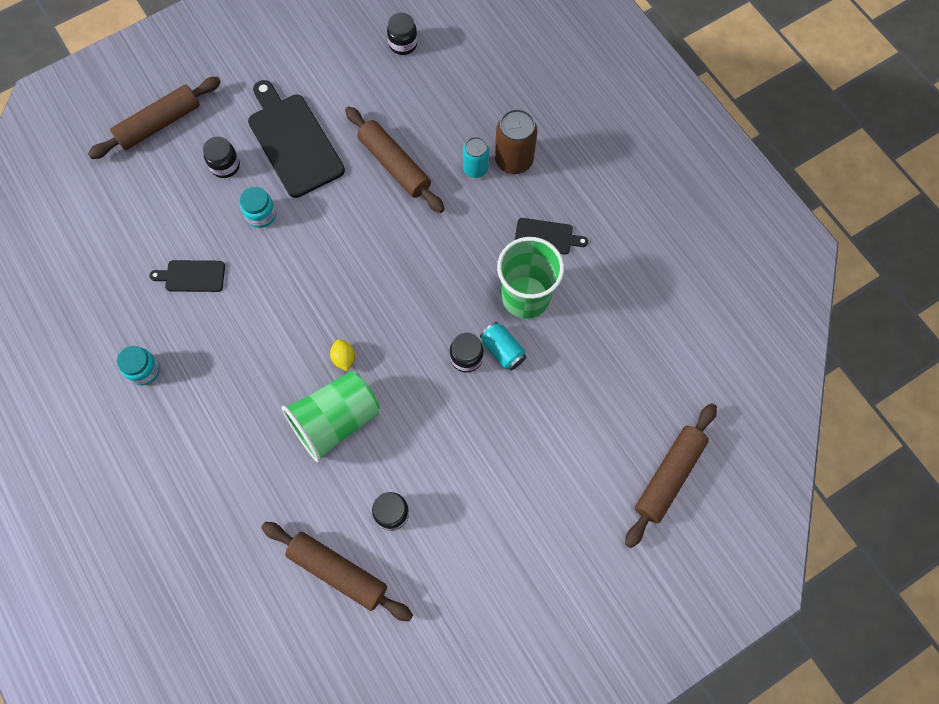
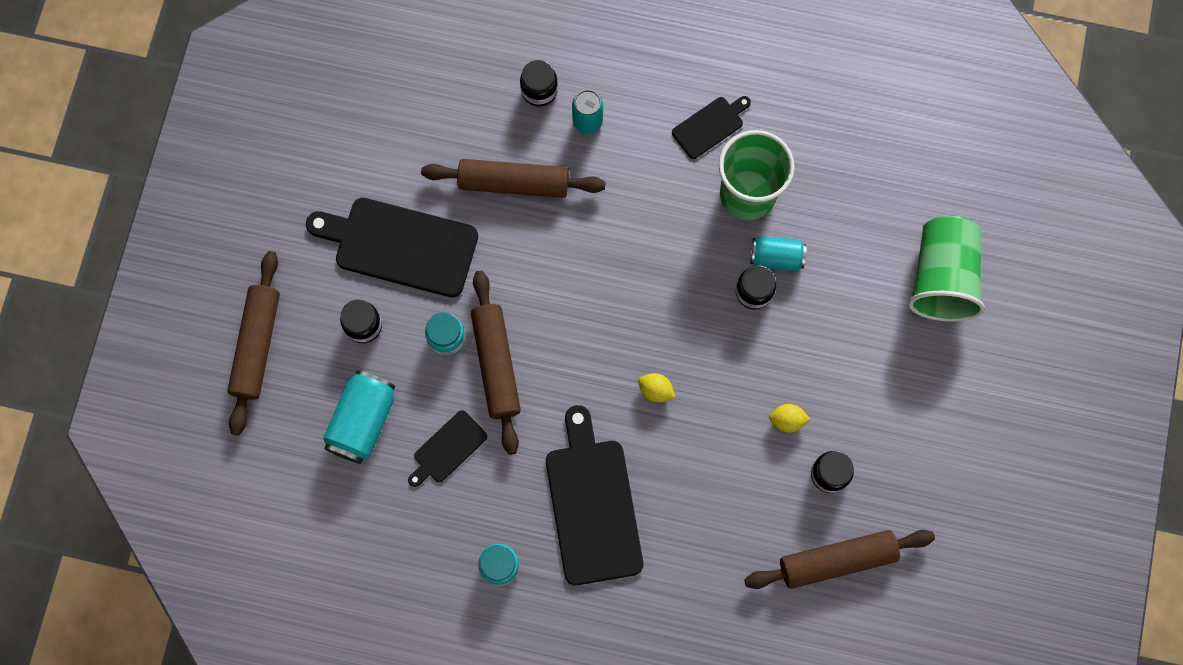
camera: 45 degrees left, 5 degrees up
(165, 217) = (363, 421): none -> turquoise can
(234, 388) = (592, 504): none -> black cutting board
(336, 421) = (706, 447): green cup -> green cup (941, 278)
(402, 454) = (787, 420): none -> yellow lemon
(403, 44) = (397, 63): black jar -> black jar (539, 90)
(514, 160) = (612, 83): brown can -> none
(669, 476) = (1005, 234): brown rolling pin -> brown rolling pin (496, 364)

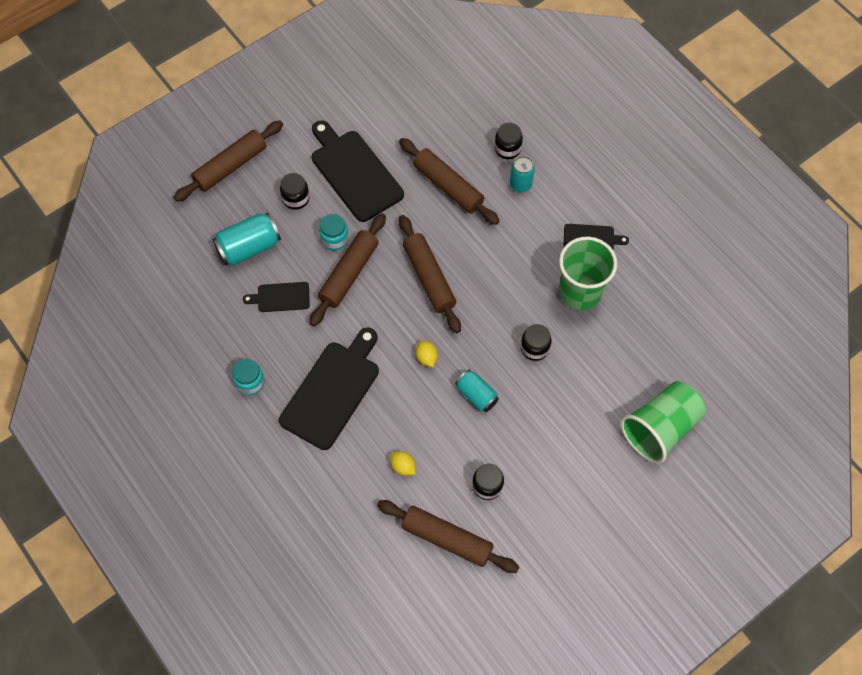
camera: 40 degrees right, 10 degrees down
(583, 302) = (429, 278): none -> brown rolling pin
(776, 257) = (566, 339): turquoise can -> turquoise can (476, 395)
(787, 420) = (489, 435): yellow lemon -> yellow lemon (403, 466)

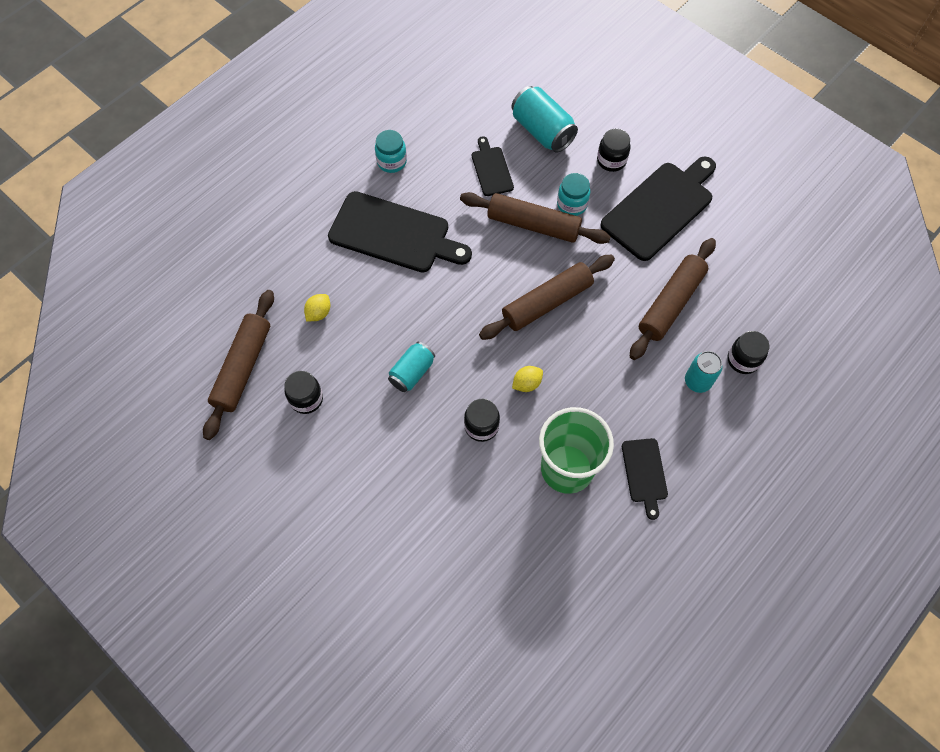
camera: 80 degrees right, 0 degrees up
(231, 166) = (633, 97): brown rolling pin -> none
(426, 357) = (448, 315): yellow lemon -> yellow lemon (526, 383)
(660, 428) = (402, 585): green cup -> none

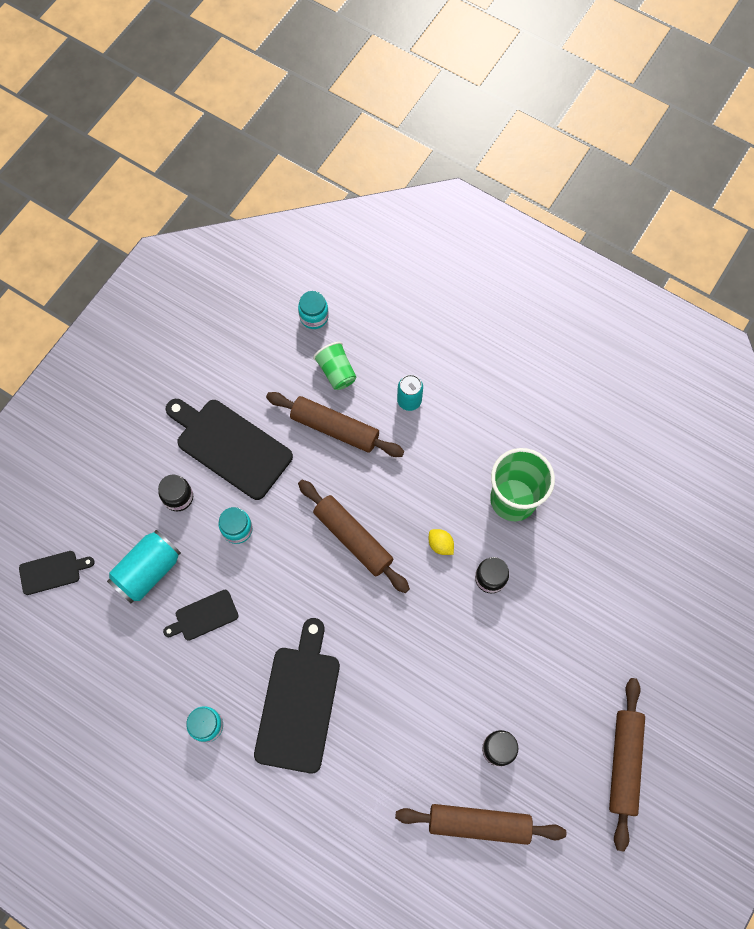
camera: 100 degrees left, 5 degrees up
(319, 313) = (404, 760): yellow lemon -> none
(412, 372) = (450, 652): turquoise can -> none
(533, 225) = (267, 563): brown rolling pin -> brown rolling pin (624, 763)
(644, 473) = (503, 436): black cutting board -> black cutting board (52, 572)
(737, 314) = (336, 372): none -> green cup
(743, 360) = (381, 365): black jar -> none
(806, 302) = (314, 317): none -> turquoise jar

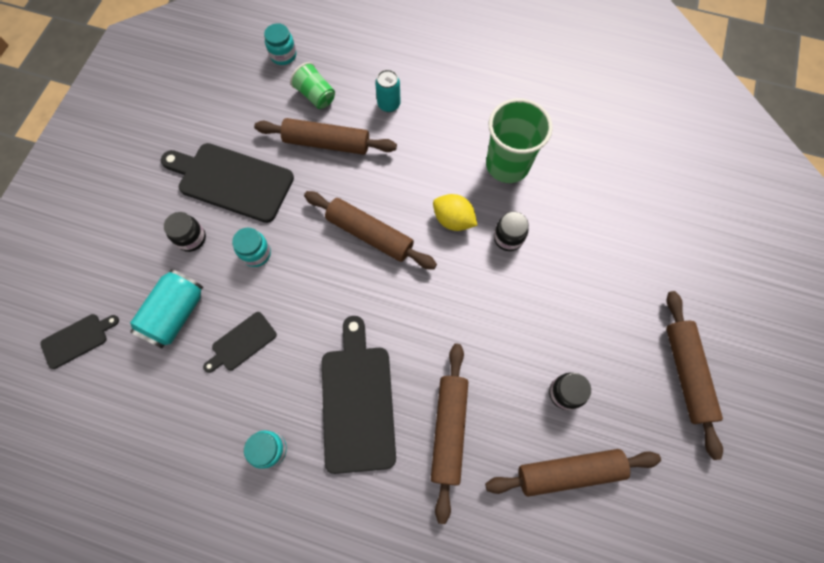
camera: 15 degrees left, 0 degrees up
(377, 753) = (449, 429): none -> brown rolling pin
(440, 545) = (453, 220): yellow lemon -> yellow lemon, size x1.54

